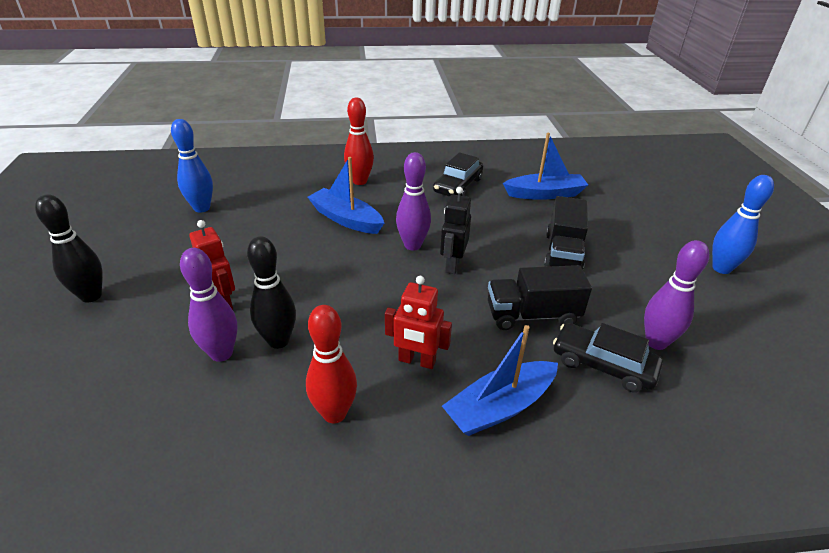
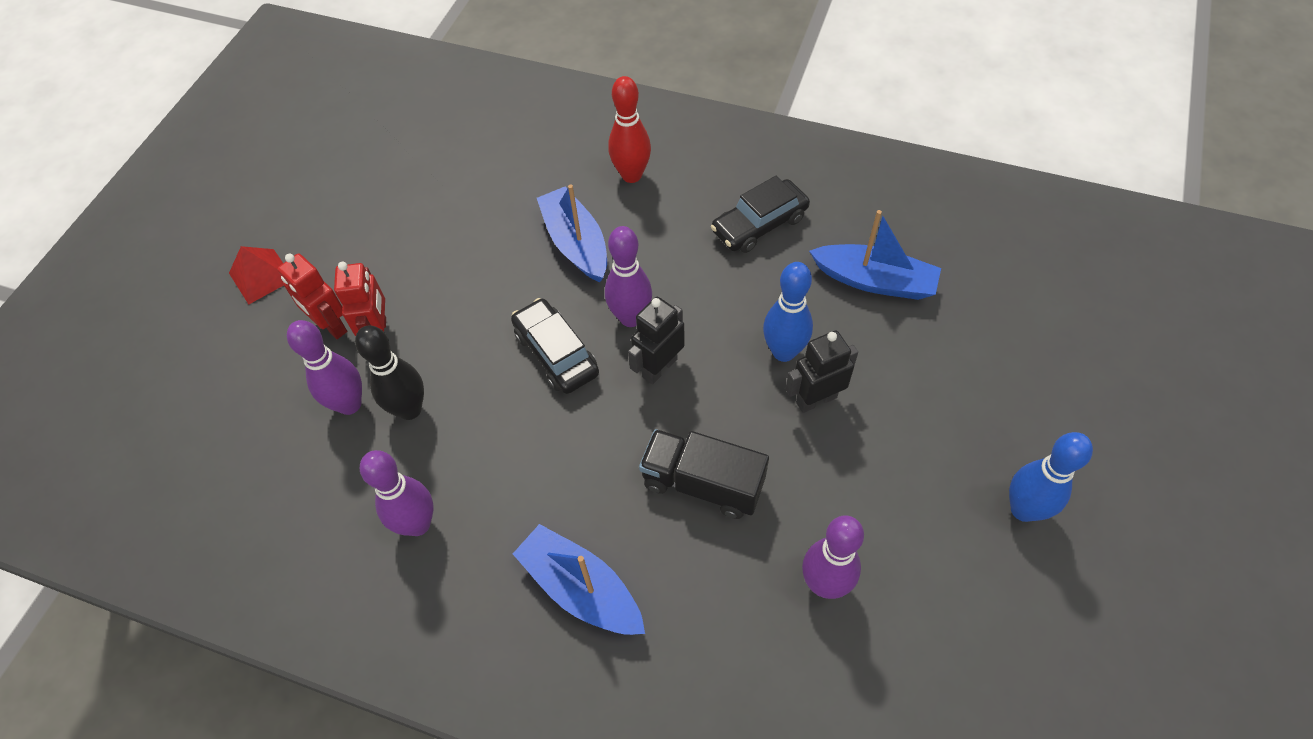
camera: 30 degrees right, 20 degrees up
(91, 296) = (261, 276): black bowling pin -> red pyramid
(202, 208) = (420, 169): blue bowling pin -> blue bowling pin (784, 352)
(334, 413) = (418, 524): red bowling pin -> purple bowling pin
(417, 361) = (532, 494): red robot -> red robot (331, 325)
(500, 407) = (581, 588): blue boat -> blue boat turned 45 degrees clockwise
(562, 253) = (816, 399): black truck -> black robot
(603, 365) = (733, 586): black car -> black car (556, 353)

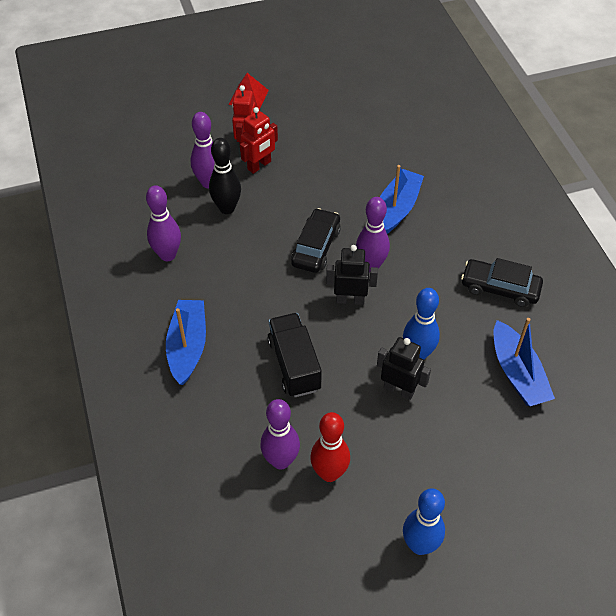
camera: 50 degrees right, 5 degrees down
(631, 175) = (471, 204): red bowling pin -> red bowling pin (329, 473)

